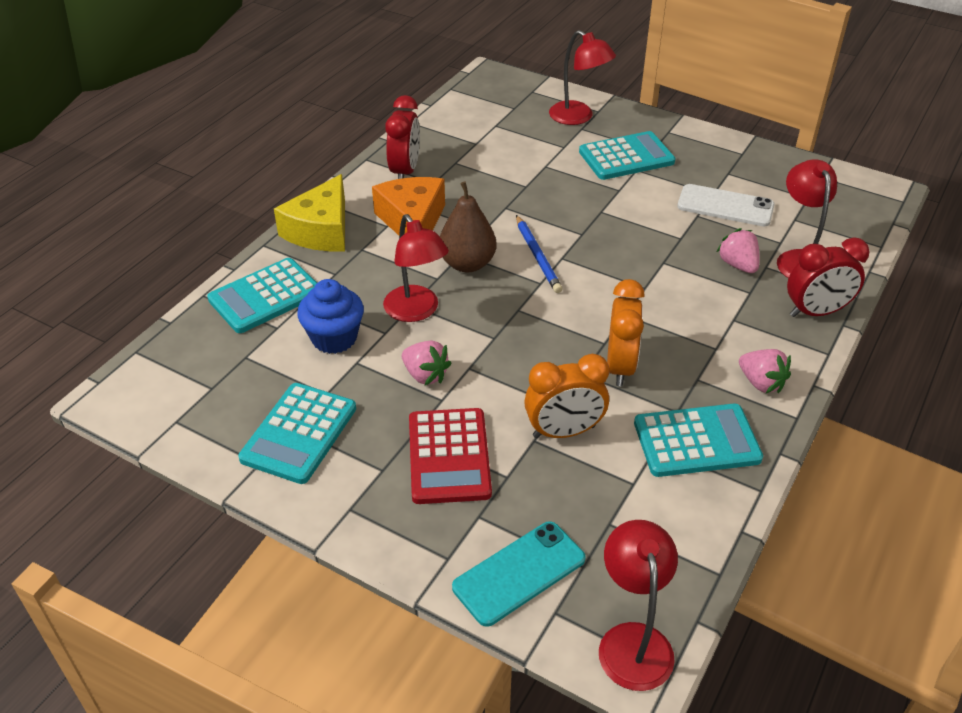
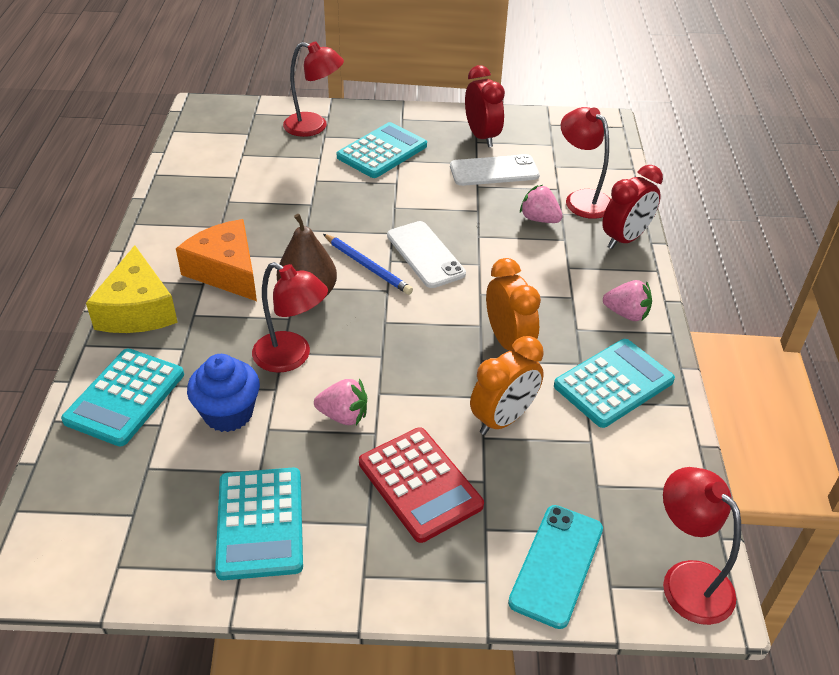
camera: 30 degrees left, 0 degrees up
(405, 171) = (183, 224): red clock -> red clock (482, 137)
(599, 263) = (425, 255): none -> white phone

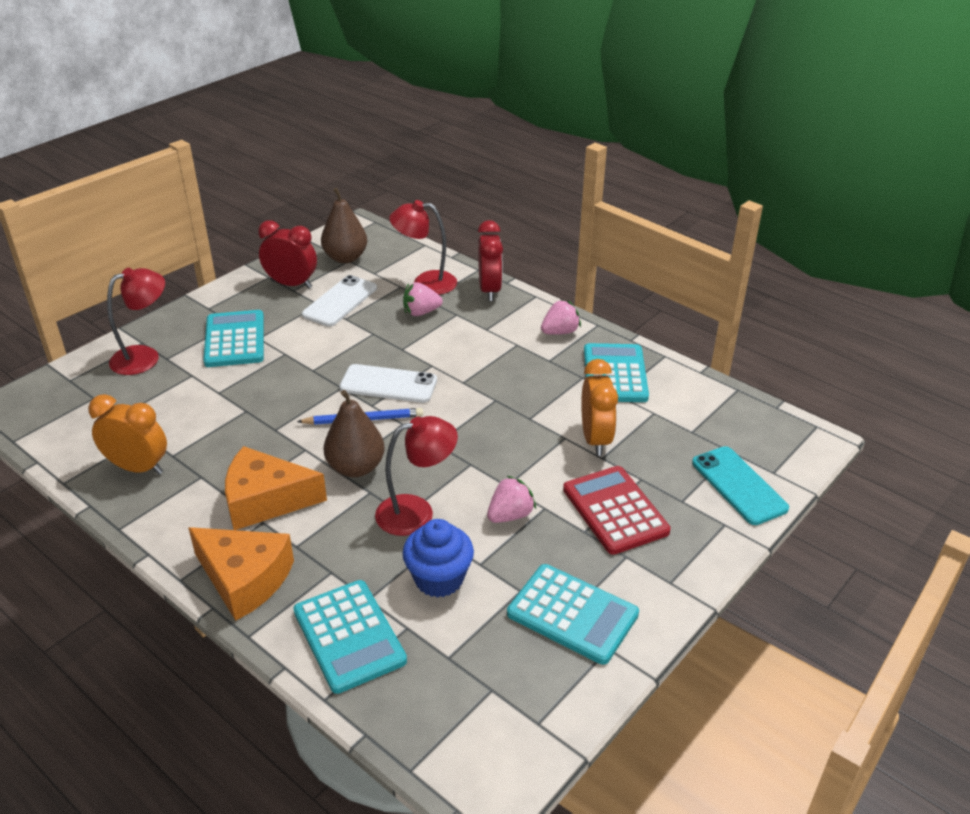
camera: 50 degrees left, 5 degrees down
(137, 309) = (245, 579): yellow cheese -> orange cheese
(420, 484) = (615, 510): red calculator -> red calculator turned 120 degrees counterclockwise
(508, 342) = (526, 396): orange clock -> orange clock (138, 468)
(553, 141) = (345, 258): none -> brown pear
(687, 580) = (794, 439): red lamp -> none

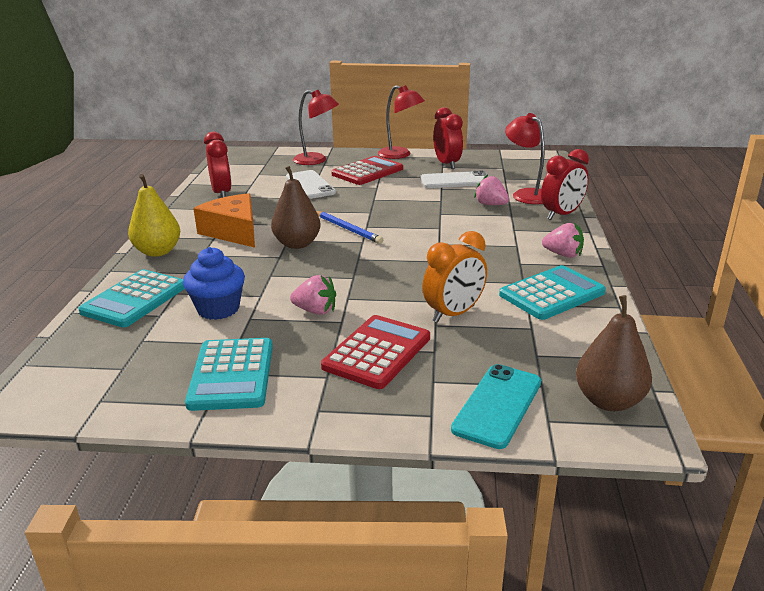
camera: 55 degrees right, 10 degrees down
(138, 468) = (222, 193): orange clock -> red clock
(234, 340) = (367, 172): turquoise calculator -> red calculator
(245, 579) = (158, 252): orange cheese -> yellow pear
(345, 258) = (503, 166): brown pear -> brown pear (609, 401)
(388, 384) = (396, 223): white phone -> white phone (310, 185)
(416, 512) = (277, 278): red lamp -> red lamp (400, 155)

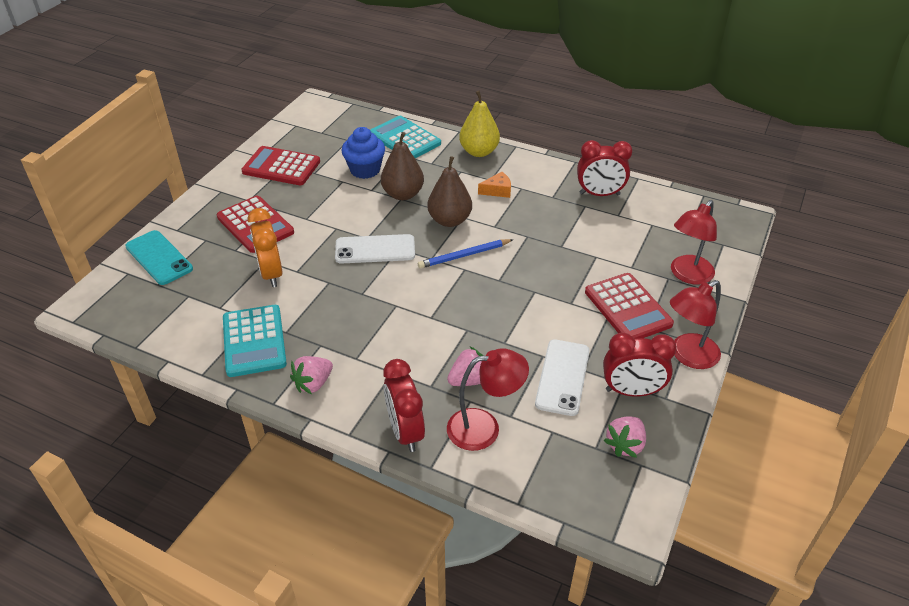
camera: 110 degrees right, 15 degrees up
(232, 375) = (281, 167): turquoise calculator -> red calculator
(233, 232) = (497, 190): orange cheese -> orange cheese, size x0.50
(310, 185) = (599, 254): white phone -> white phone (375, 249)
(315, 311) = (329, 210): pink strawberry -> pink strawberry (625, 445)
(609, 401) = (115, 307): brown pear -> brown pear (403, 194)

